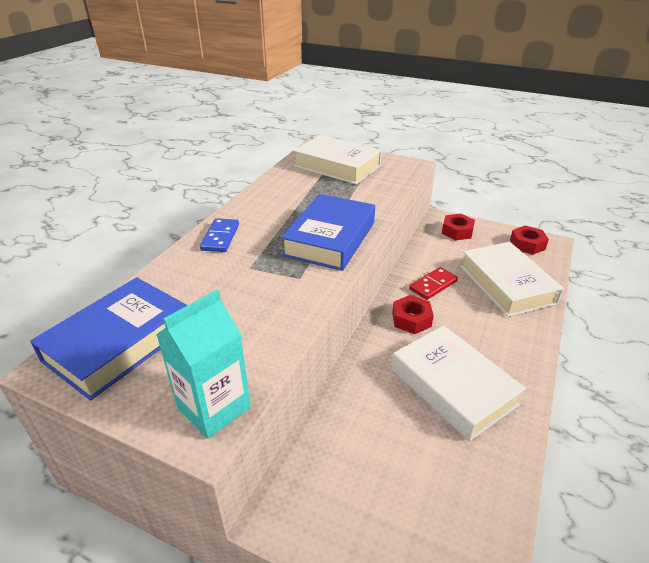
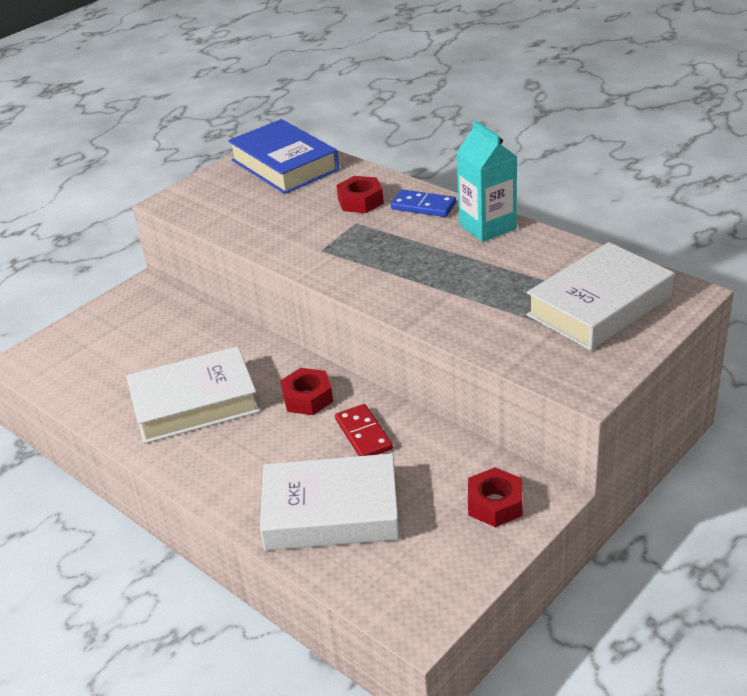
camera: 110 degrees right, 0 degrees up
(214, 407) = (189, 204): turquoise carton -> turquoise carton (487, 227)
(330, 239) = (386, 276): blue book -> none
(527, 244) = (424, 585): red nut -> red nut (360, 201)

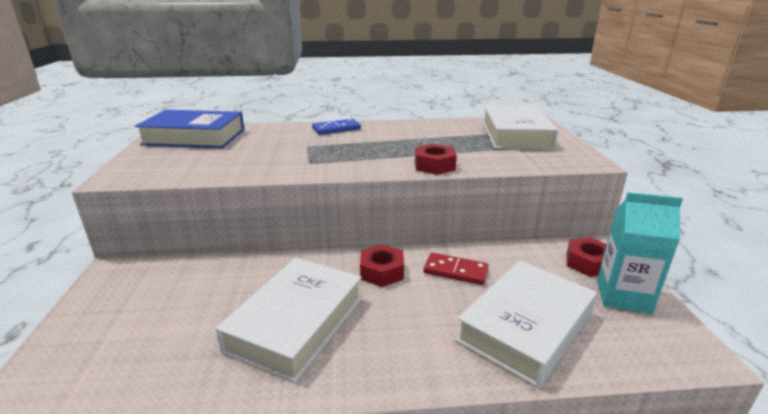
camera: 50 degrees left, 10 degrees down
(360, 201) = (289, 137): red nut -> red nut (434, 165)
(487, 227) = (392, 126): turquoise carton -> turquoise carton (623, 296)

